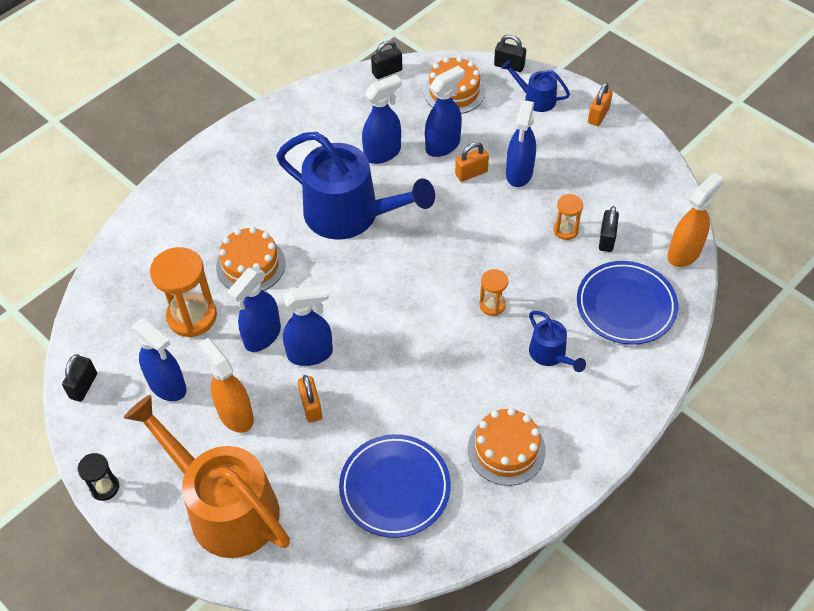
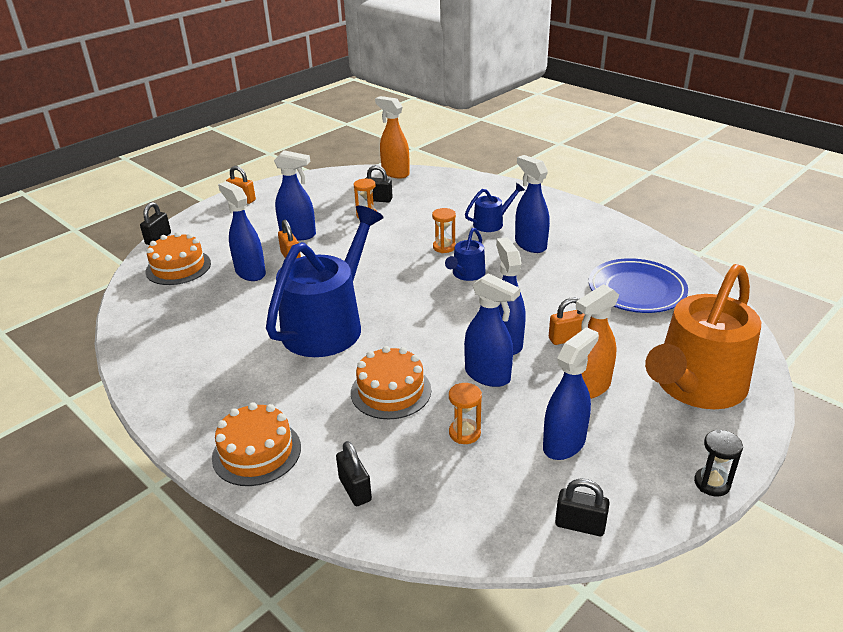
camera: 90 degrees left, 20 degrees down
(192, 316) = (464, 433): orange hourglass -> orange hourglass, size x0.53
(383, 153) = (248, 307): blue spray bottle -> blue spray bottle (530, 245)
(387, 72) = (126, 308): black padlock -> black padlock (355, 489)
(506, 449) = (583, 241): orange cake -> orange cake (256, 452)
(536, 99) = (209, 226): blue watering can -> blue watering can (467, 274)
(626, 306) = (444, 194): blue plate -> none

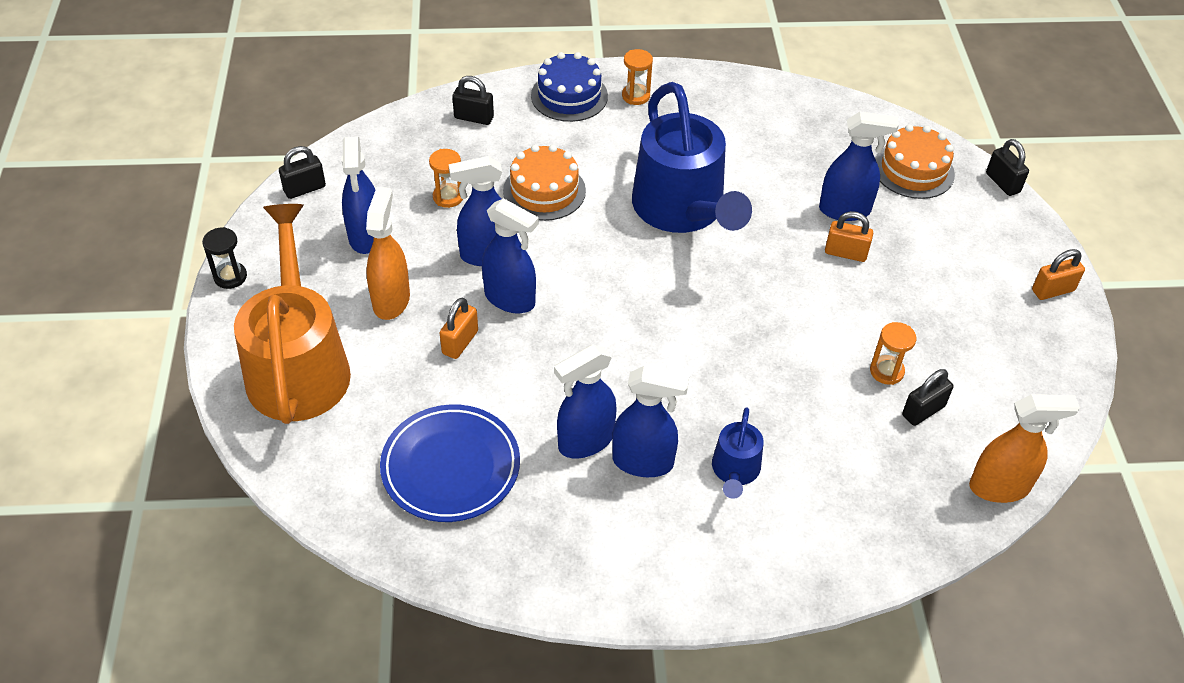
camera: 130 degrees right, 15 degrees up
(256, 452) = (569, 96): orange cake -> blue cake
(298, 234) = (897, 286): blue spray bottle -> blue spray bottle (585, 441)
(444, 247) = (728, 383): orange hourglass -> orange hourglass (636, 96)
(467, 274) = (650, 359): blue watering can -> none

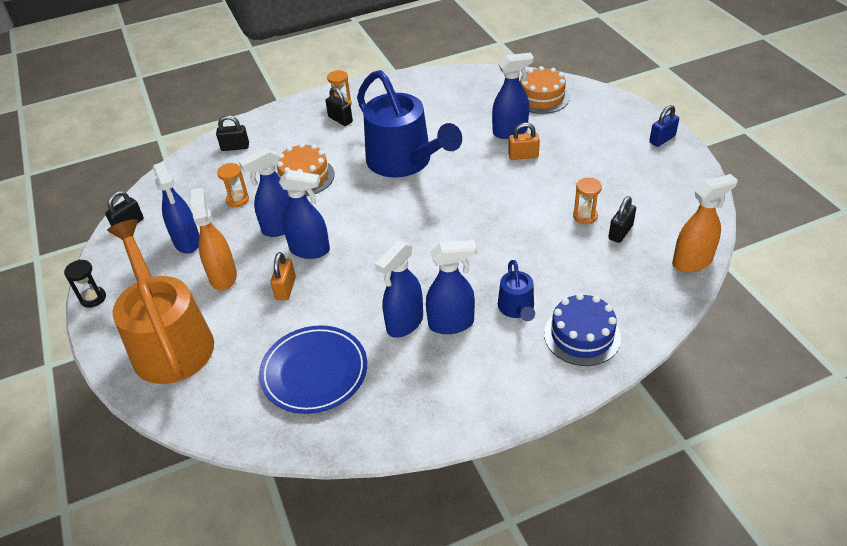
camera: 15 degrees left, 5 degrees down
(569, 96) = (296, 116): blue cake -> blue cake (582, 335)
(1002, 183) = (599, 89): black padlock -> black padlock (340, 119)
(1052, 290) = (662, 139): orange padlock -> blue padlock

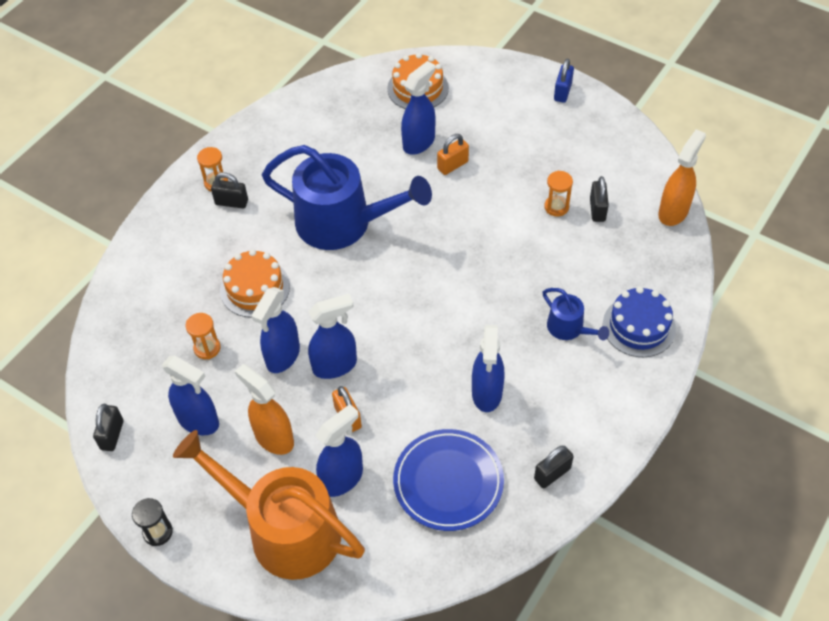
camera: 35 degrees left, 10 degrees up
(235, 147) = (143, 288): black padlock -> black padlock (552, 474)
(451, 323) = (526, 372): blue spray bottle -> blue spray bottle (342, 478)

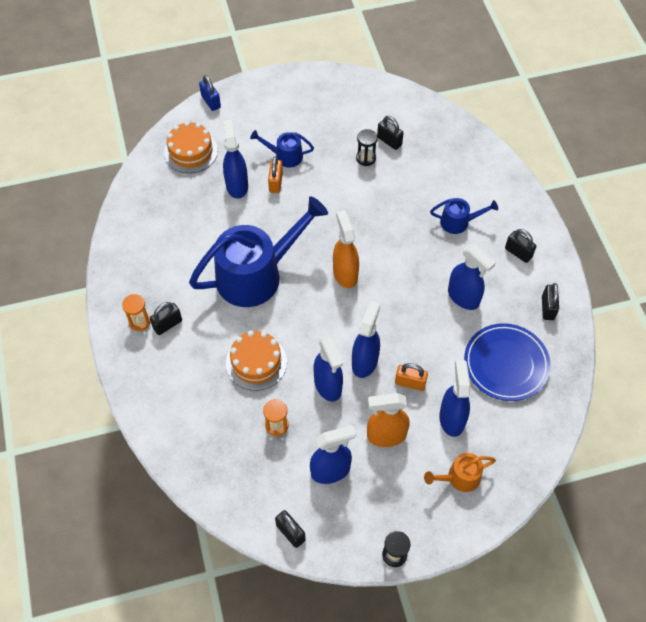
camera: 50 degrees left, 5 degrees up
(284, 530) = (459, 478): orange watering can -> orange watering can, size x0.46
(488, 150) = (285, 156): none -> blue watering can
(556, 207) = (366, 158): orange hourglass -> black hourglass
(562, 92) = (282, 85): blue padlock -> blue padlock (211, 102)
(590, 402) = (518, 253): none -> black padlock
(638, 326) = (490, 189): blue cake -> none
(673, 212) = (429, 109): orange spray bottle -> orange spray bottle (345, 273)

